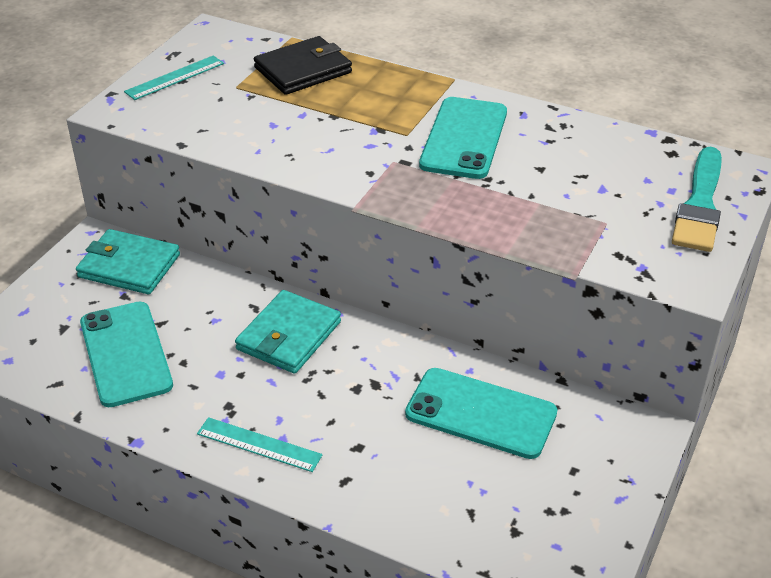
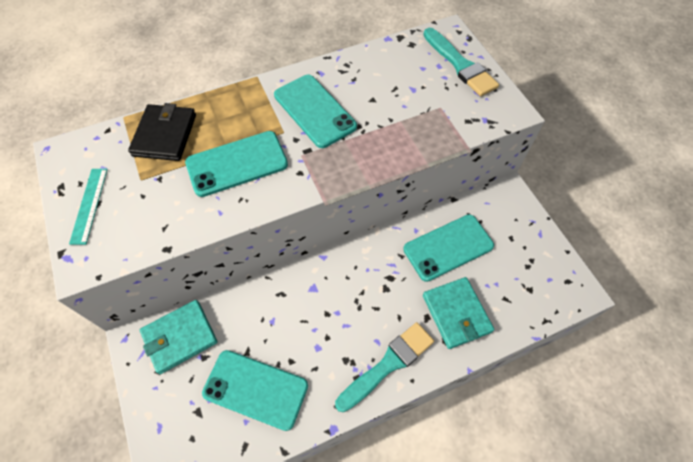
camera: 50 degrees left, 20 degrees up
(259, 444) = (388, 364): turquoise ruler -> turquoise brush
(289, 335) = (319, 292): turquoise wallet -> turquoise wallet (456, 313)
(327, 128) = (237, 164): none -> turquoise phone

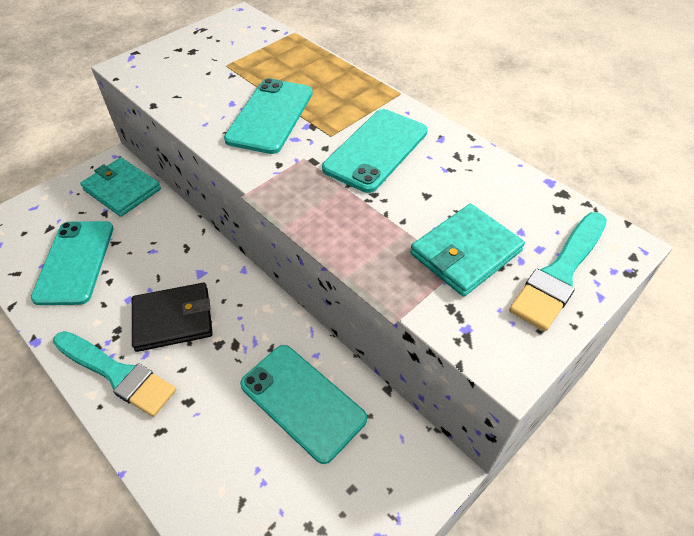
camera: 70 degrees right, 10 degrees down
(89, 205) = (187, 49): turquoise ruler -> none
(165, 135) = (285, 61): black wallet -> black wallet (173, 319)
(237, 164) = (270, 116): turquoise phone -> turquoise phone turned 60 degrees clockwise
(456, 313) = (201, 437): turquoise wallet -> turquoise wallet (466, 252)

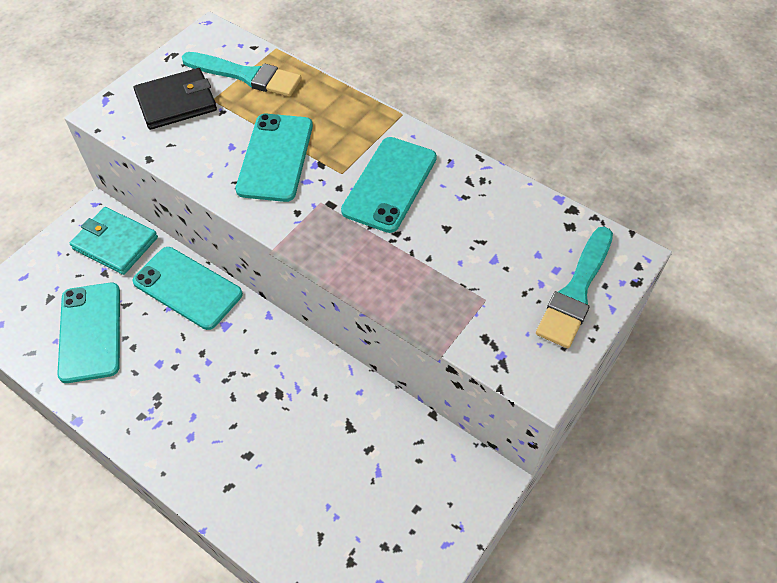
camera: 10 degrees left, 5 degrees up
(116, 373) = (170, 440): turquoise brush -> turquoise brush (246, 75)
(173, 319) = (210, 377): black wallet -> black wallet (176, 102)
(302, 401) = (356, 438): turquoise phone -> turquoise phone (187, 288)
(466, 252) = (491, 283): turquoise wallet -> none

